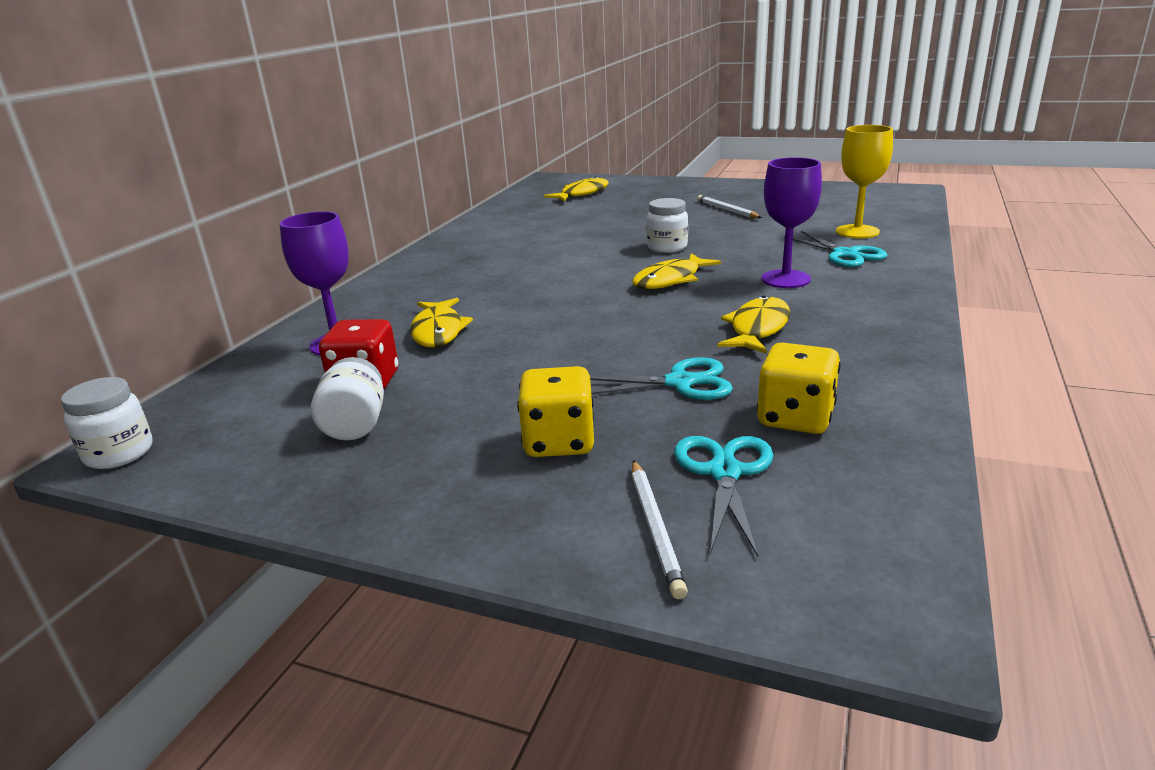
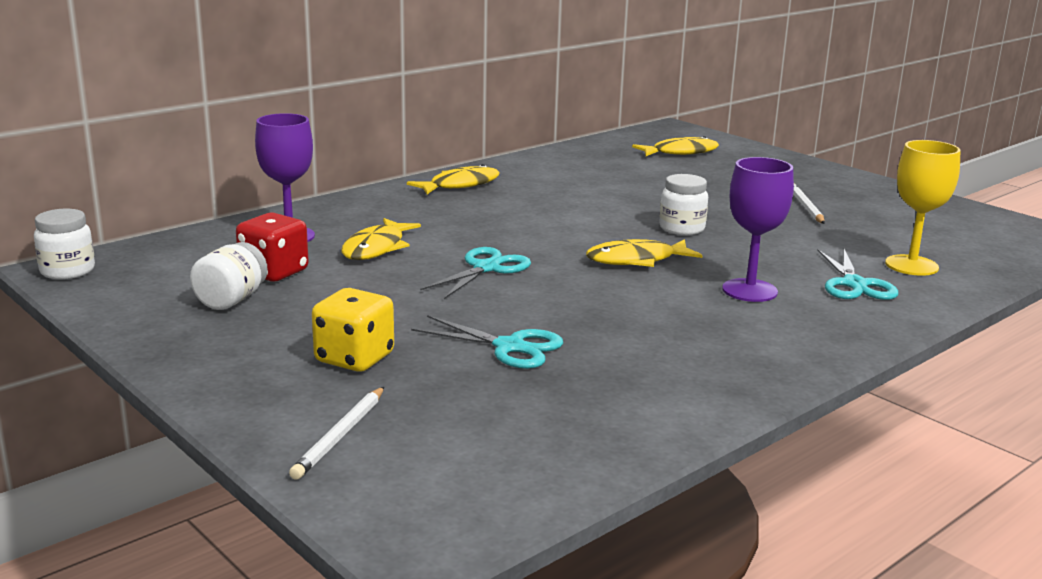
camera: 25 degrees right, 5 degrees down
(724, 472) = (444, 419): turquoise scissors -> turquoise scissors (486, 268)
(758, 328) = (648, 325): yellow fish -> yellow fish (460, 185)
(795, 418) = (562, 403): yellow dice -> none

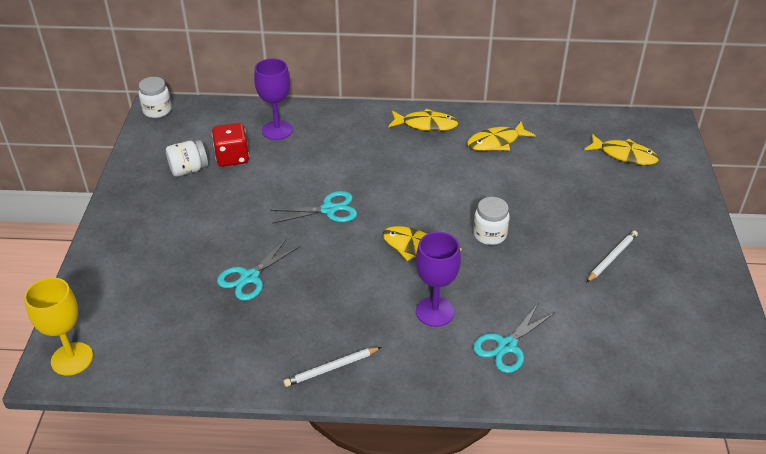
camera: 45 degrees right, 20 degrees up
(340, 435) = (109, 290): white pencil -> white pencil (331, 368)
(354, 358) = (179, 243): yellow dice -> none
(376, 248) = (302, 162): yellow fish -> yellow fish (496, 142)
(510, 347) = (249, 277): turquoise scissors -> turquoise scissors turned 60 degrees clockwise
(911, 265) = (577, 353): yellow goblet -> yellow goblet (72, 359)

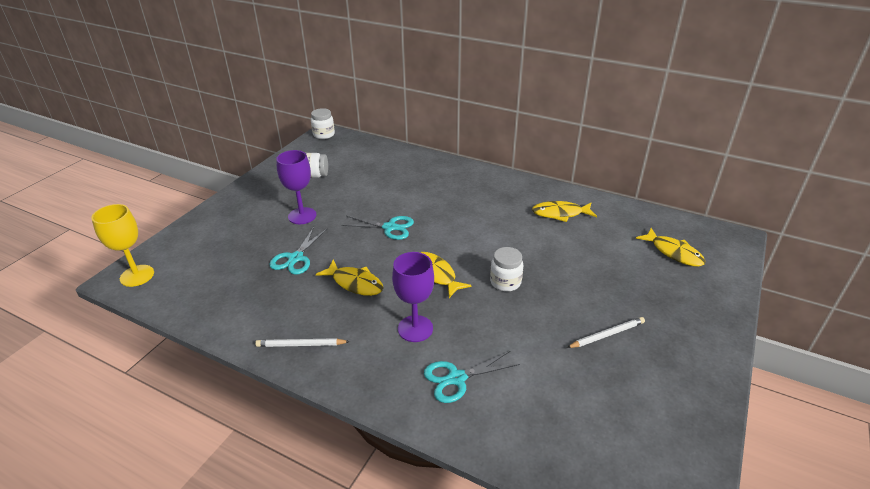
camera: 25 degrees right, 5 degrees down
(232, 157) = (349, 175): red dice -> none
(249, 277) = (296, 258): turquoise scissors -> turquoise scissors turned 45 degrees counterclockwise
(277, 130) = (394, 165): purple goblet -> purple goblet (302, 216)
(426, 125) = (510, 187): yellow fish -> yellow fish (355, 283)

